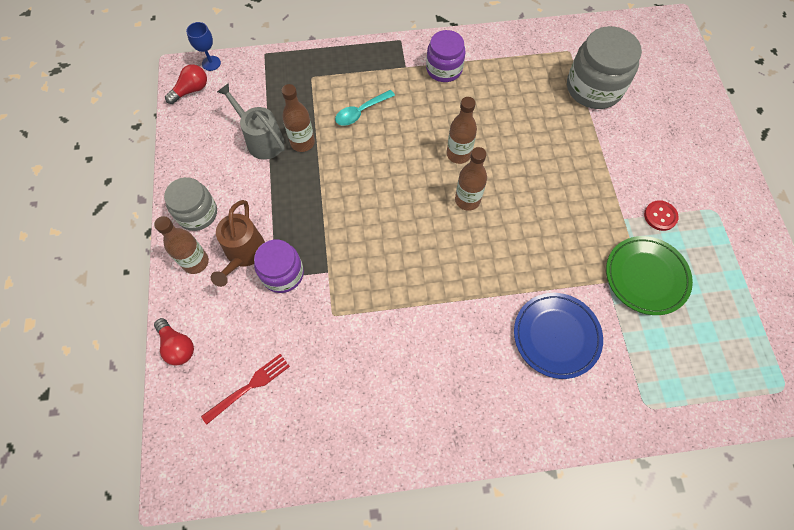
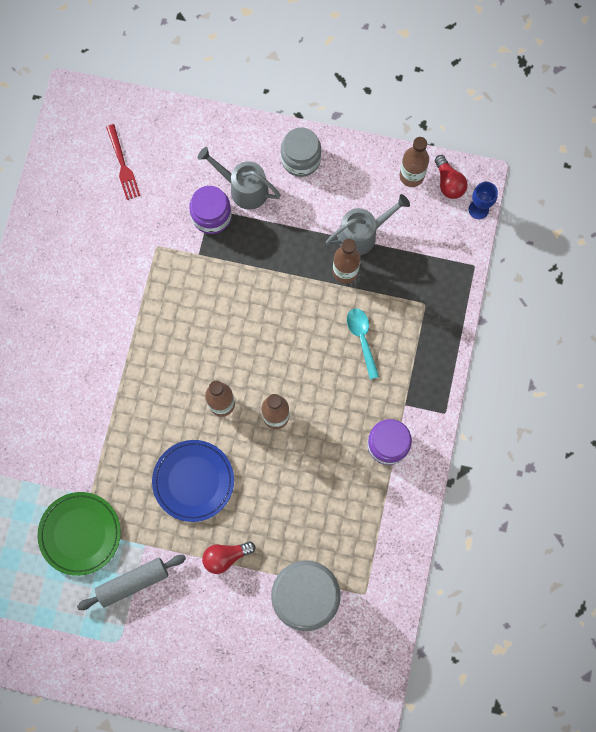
camera: 110 degrees right, 10 degrees up
(177, 346) = (179, 118): red light bulb -> red light bulb (225, 556)
(195, 262) = (251, 148): brown bottle -> brown bottle (411, 176)
(243, 254) = (243, 188): brown watering can -> grey watering can
(556, 336) = (61, 425): blue plate -> blue plate (193, 481)
(660, 216) = (133, 582): red button -> grey rolling pin

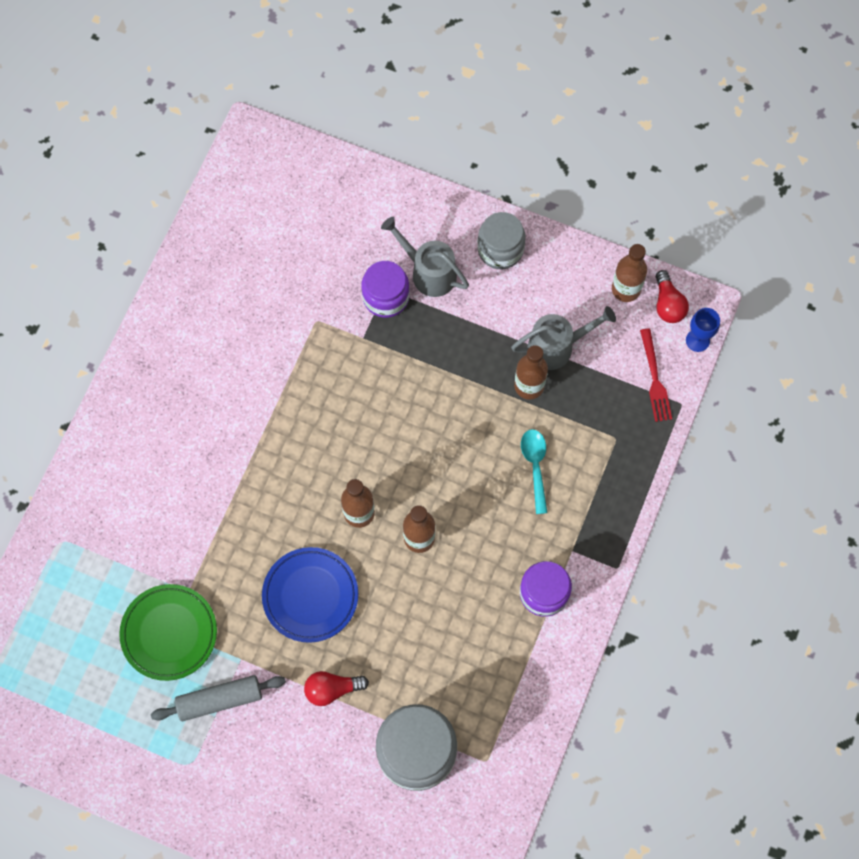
camera: 10 degrees right, 5 degrees down
(123, 165) = (294, 223): red fork -> red fork (655, 379)

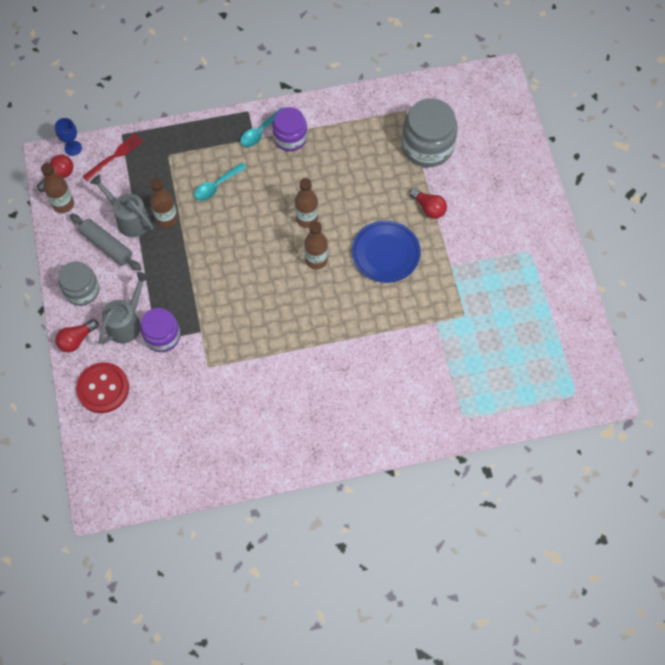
camera: 125 degrees left, 5 degrees down
(169, 633) = (468, 314): green plate -> none
(219, 699) = (482, 261): grey rolling pin -> grey rolling pin (107, 246)
(369, 207) = (103, 388): none -> red button
(428, 272) = (127, 322): grey watering can -> grey watering can turned 150 degrees counterclockwise
(444, 212) = (76, 340): none -> red light bulb
(576, 563) = (260, 132): none -> turquoise spoon

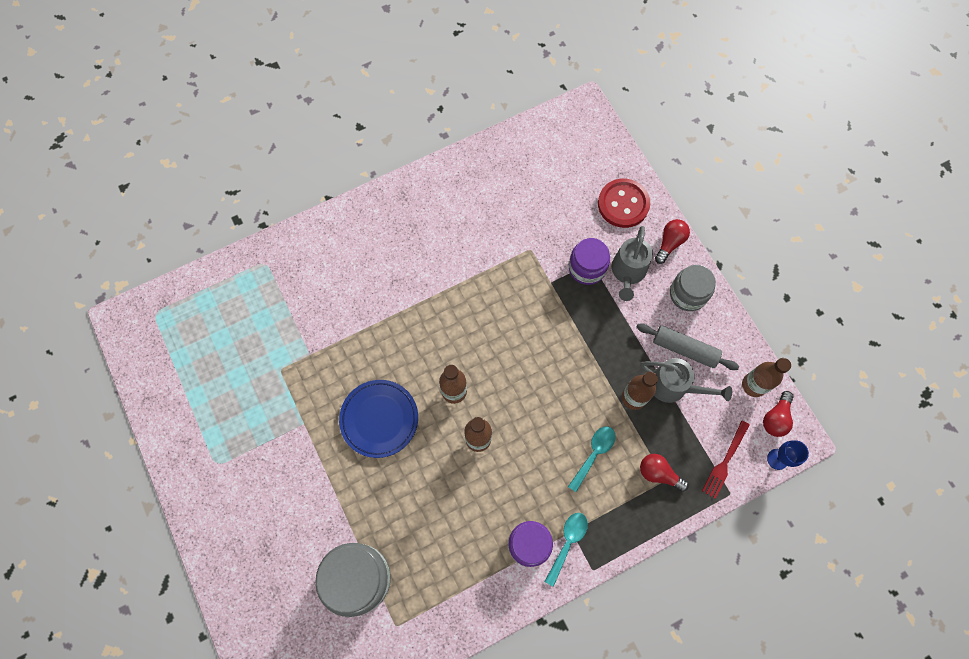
camera: 165 degrees right, 5 degrees up
(429, 208) = (341, 491): red light bulb -> red light bulb (658, 473)

